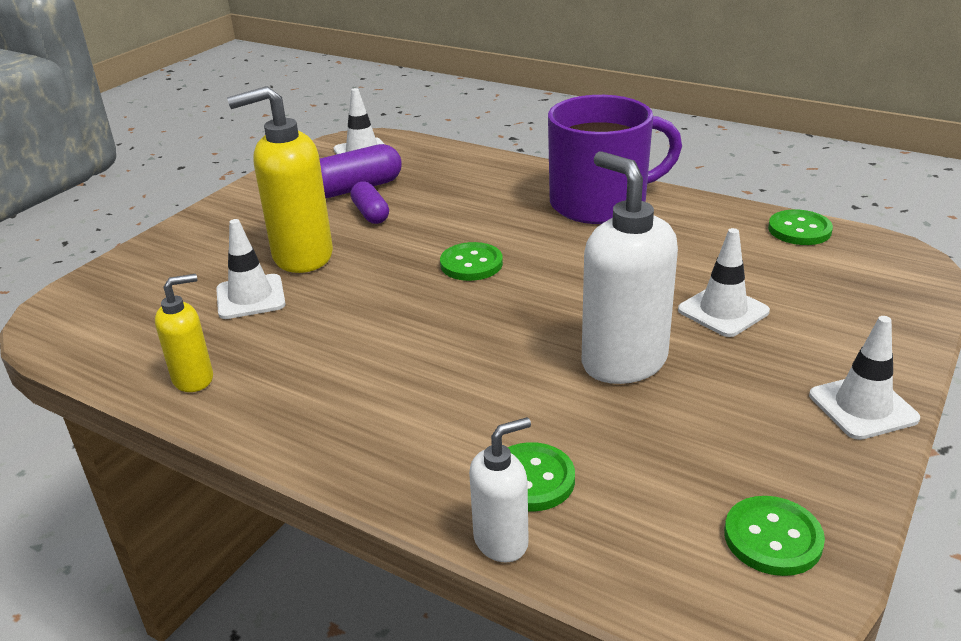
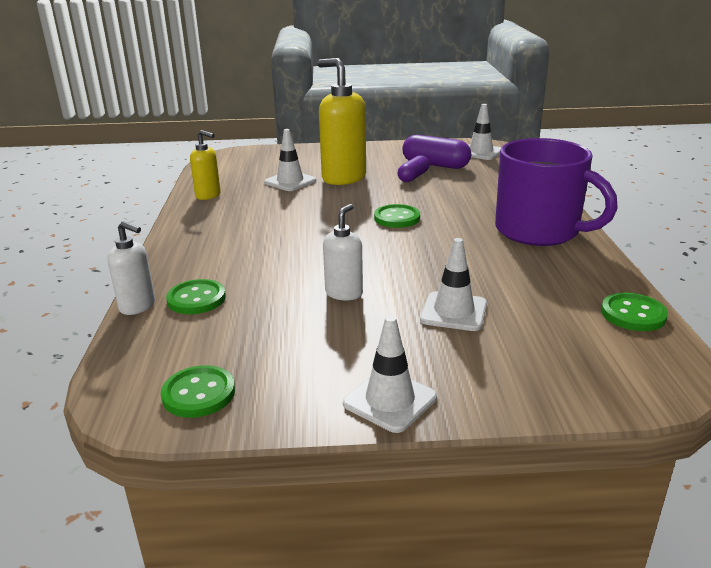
camera: 55 degrees right, 5 degrees down
(623, 361) = (344, 293): white soap dispenser -> white soap dispenser, size x0.55

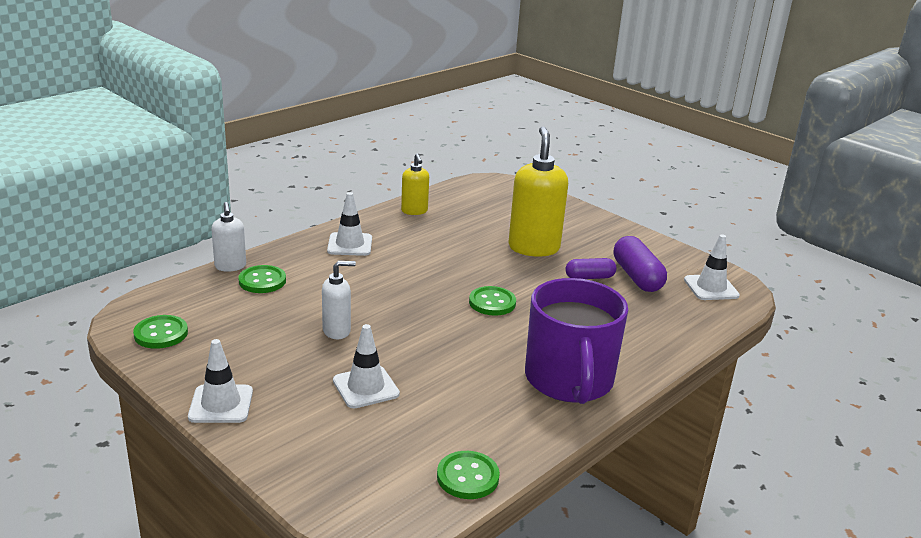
camera: 45 degrees right, 0 degrees up
(290, 181) = (490, 229): white traffic cone -> white traffic cone (350, 245)

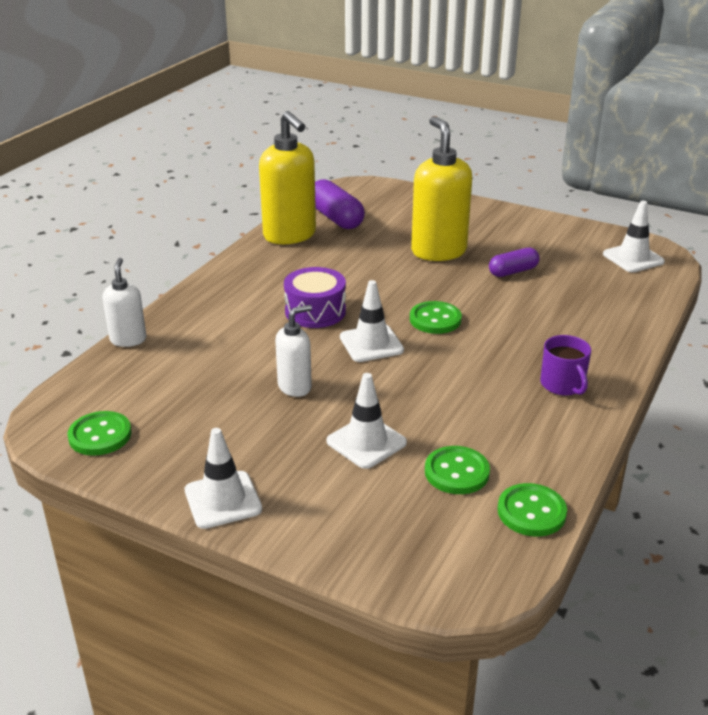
camera: 15 degrees left, 5 degrees up
(230, 266) = (128, 339): white soap dispenser -> white soap dispenser turned 150 degrees counterclockwise
(262, 281) = (176, 348): green button -> green button (456, 472)
(350, 245) = (245, 287): white traffic cone -> white traffic cone (371, 344)
(394, 275) = (315, 311): none -> purple drum
(414, 211) = (290, 235): yellow soap dispenser -> yellow soap dispenser, size x1.82
(569, 380) = (563, 385): purple mug -> purple mug, size x0.46
(637, 277) = (558, 261): purple capsule -> purple capsule (335, 218)

